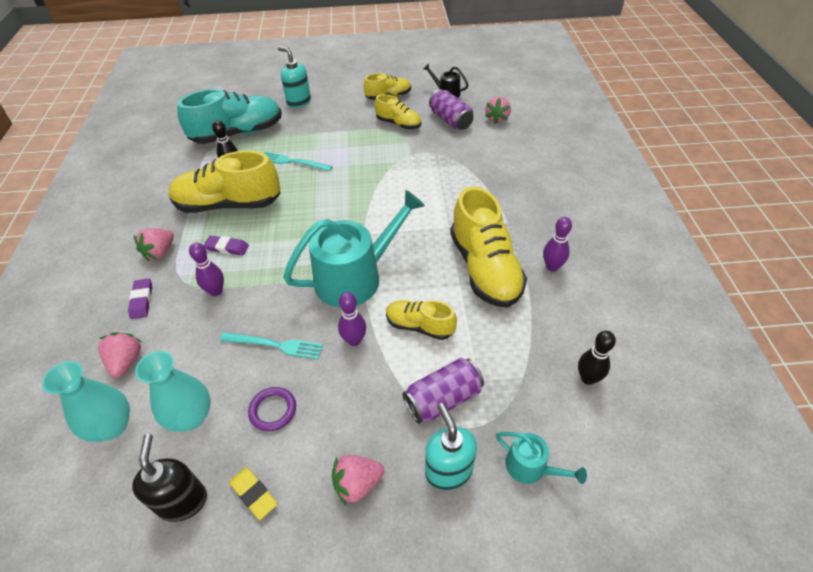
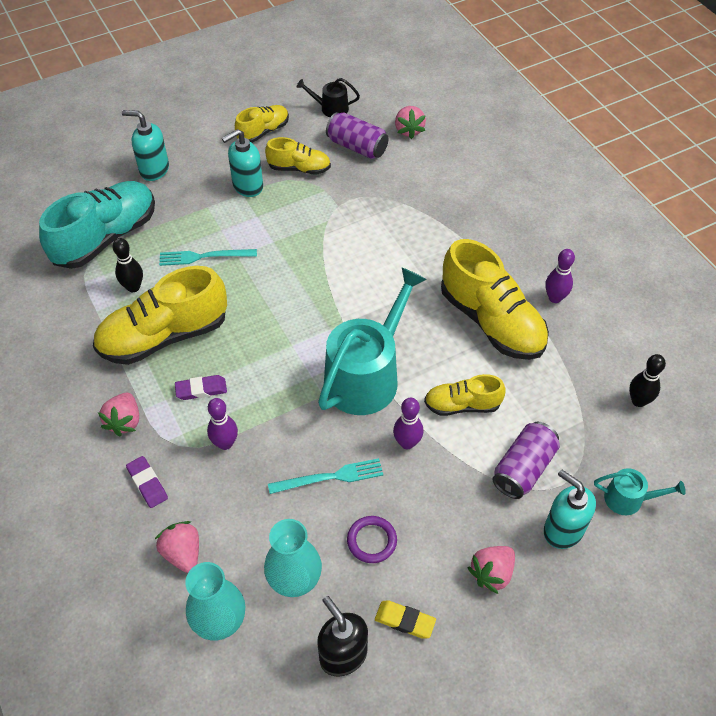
camera: 25 degrees left, 5 degrees up
(354, 126) = (247, 186): none -> turquoise soap dispenser

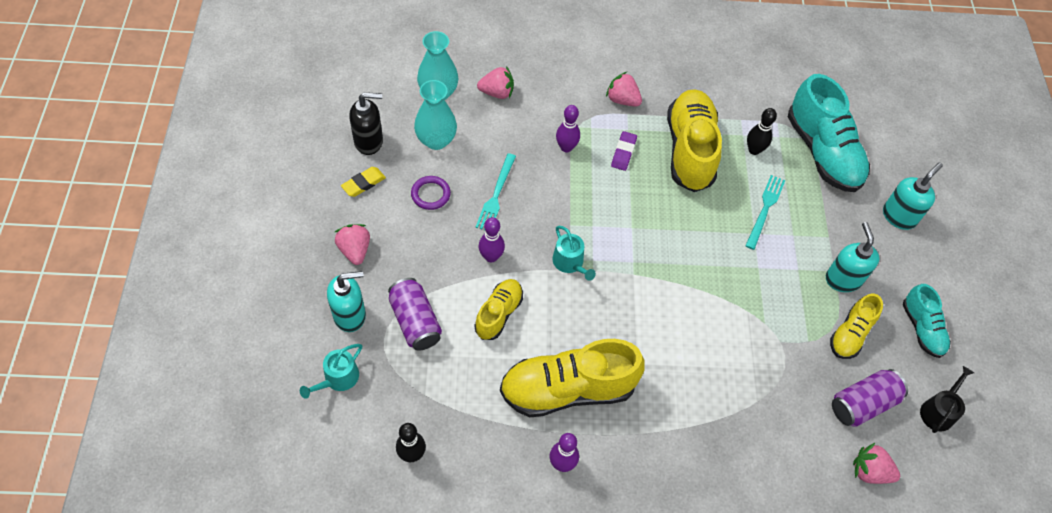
camera: 115 degrees right, 5 degrees up
(147, 483) = (562, 94): purple eraser -> none
(263, 132) = (922, 328): yellow shoe -> turquoise shoe
(366, 375) = (570, 263): turquoise watering can -> turquoise watering can, size x0.46

